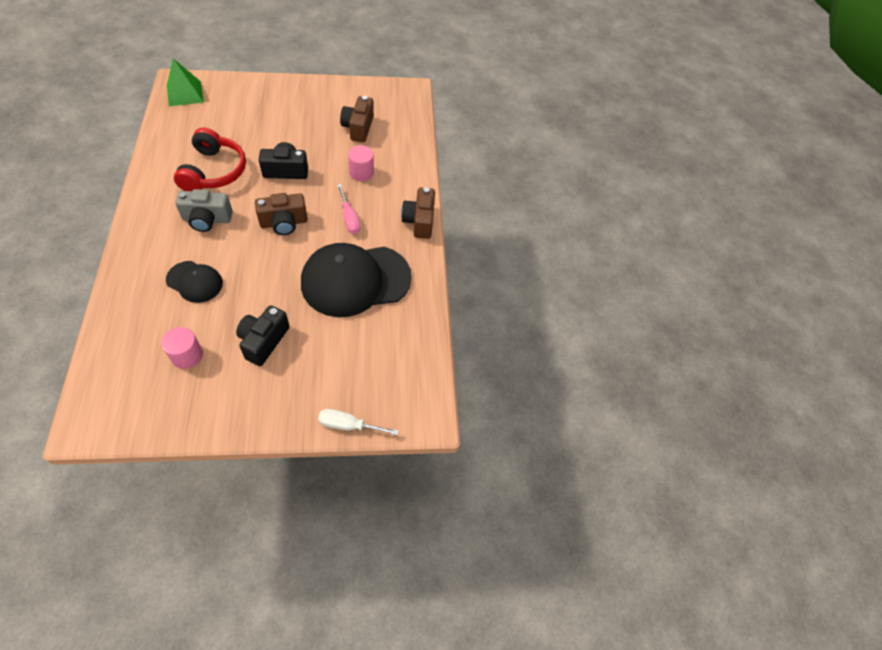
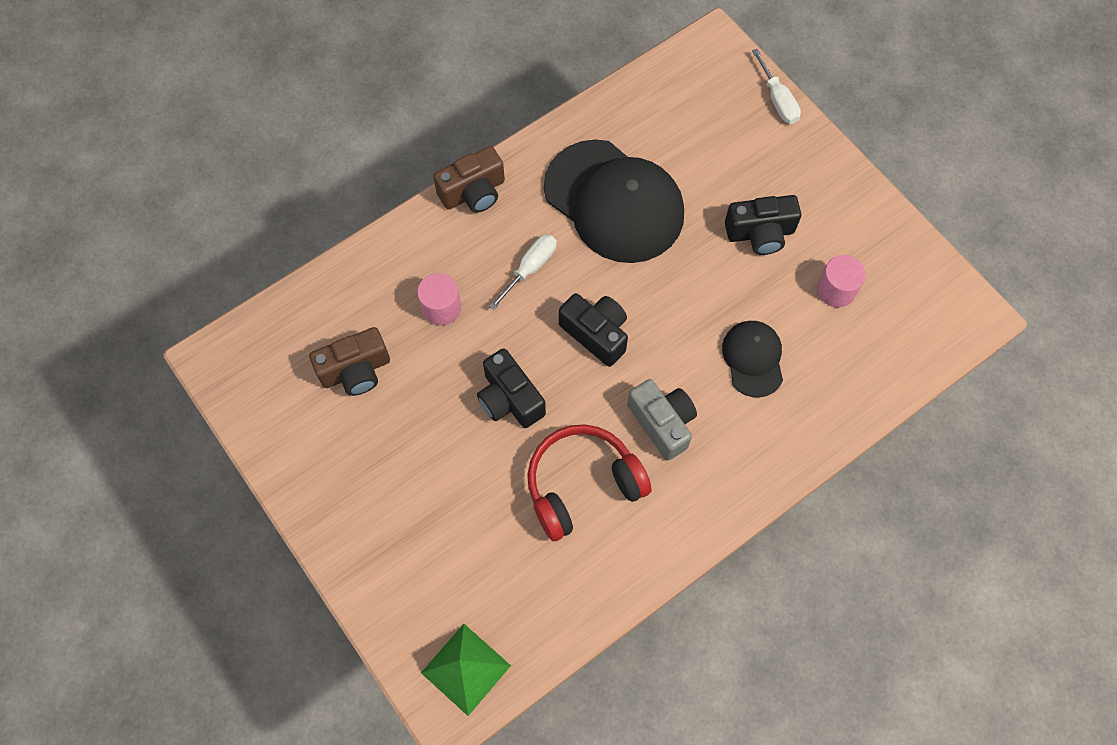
camera: 115 degrees left, 10 degrees up
(284, 223) = (596, 333): brown camera -> black camera
(349, 218) = (530, 268): pink screwdriver -> white screwdriver

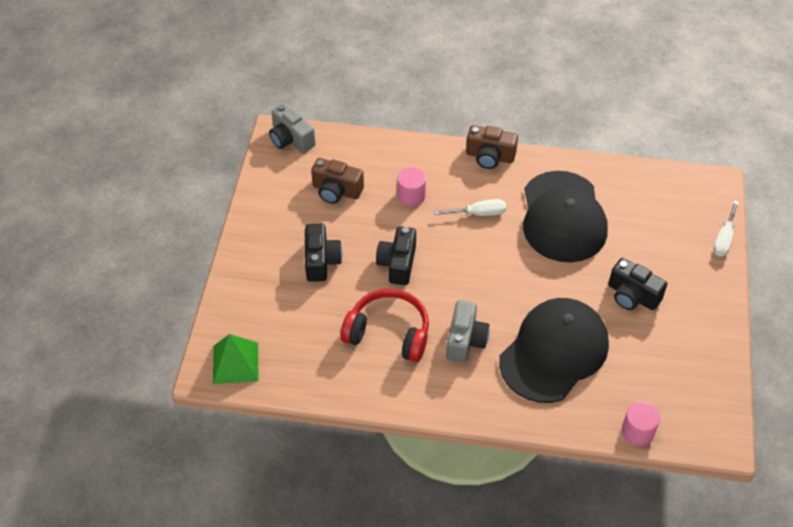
camera: 45 degrees right, 15 degrees down
(237, 352) = (291, 139): none -> grey camera
(596, 333) = (479, 270): black camera -> black camera (321, 261)
(753, 359) = (554, 352): black cap -> black cap, size x1.97
(836, 290) = (646, 358): pink cylinder -> pink cylinder (637, 431)

